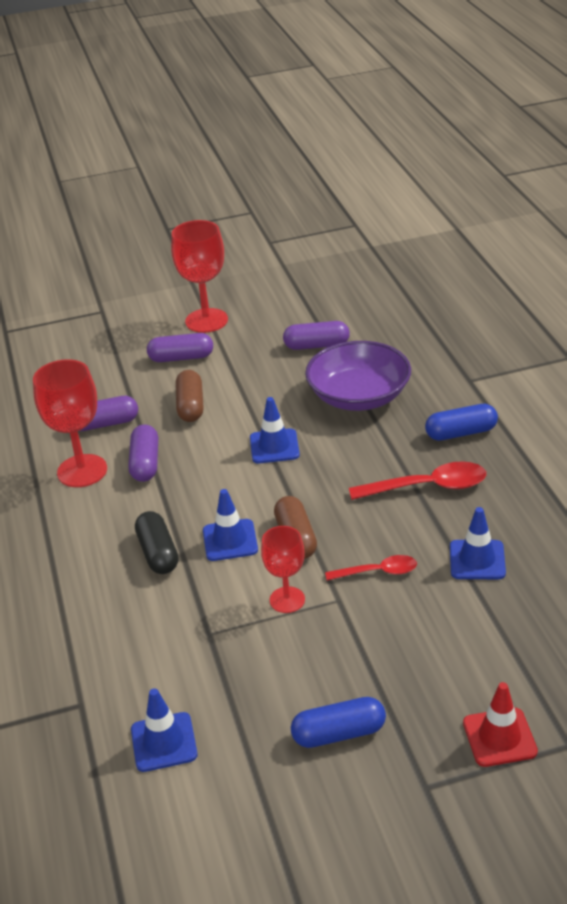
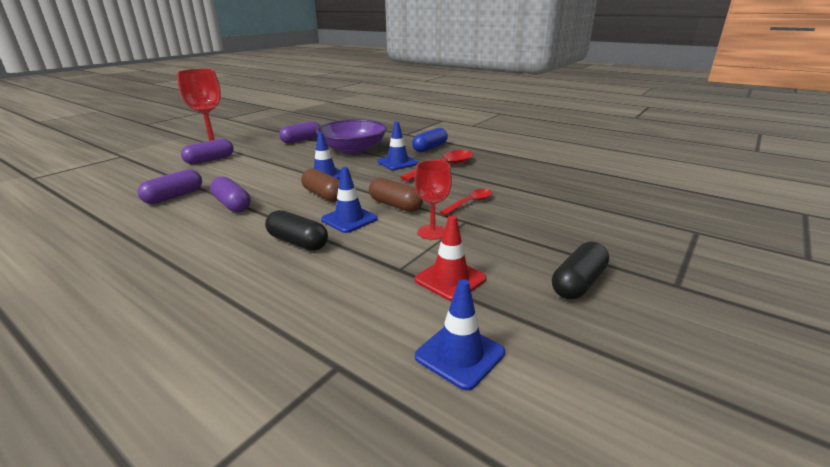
camera: 40 degrees left, 10 degrees down
(82, 471) = (175, 222): red goblet -> none
(190, 406) = (240, 175): brown capsule -> brown capsule (323, 195)
(339, 733) = (578, 283): blue capsule -> black capsule
(477, 560) = (515, 183): blue traffic cone -> blue traffic cone (397, 162)
(499, 737) = (662, 243): red traffic cone -> red traffic cone (450, 279)

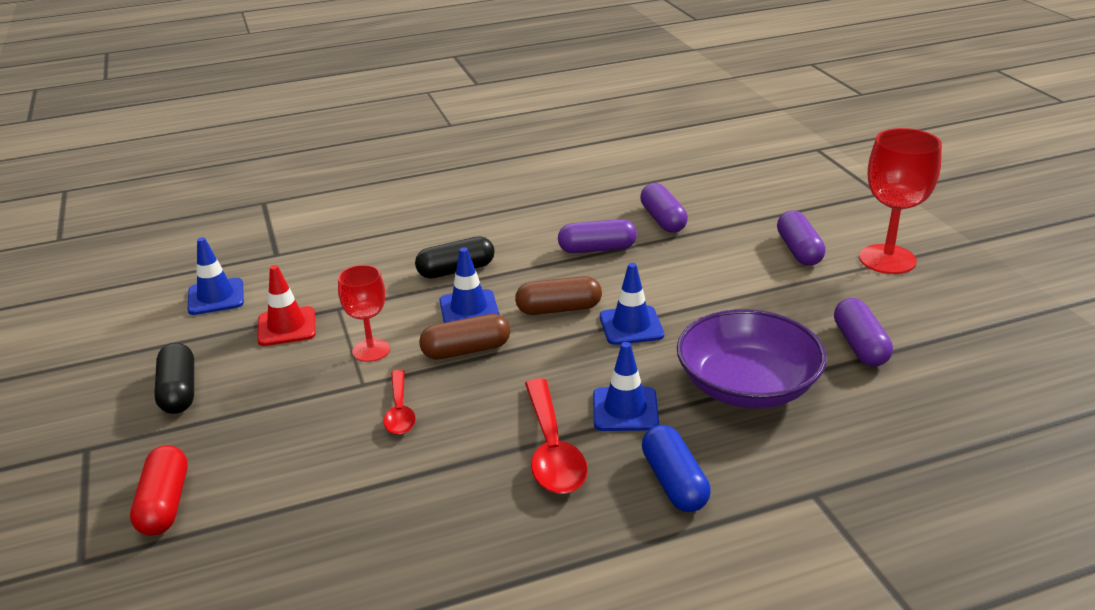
camera: 125 degrees right, 5 degrees up
(633, 230) = (165, 504): none -> red capsule

